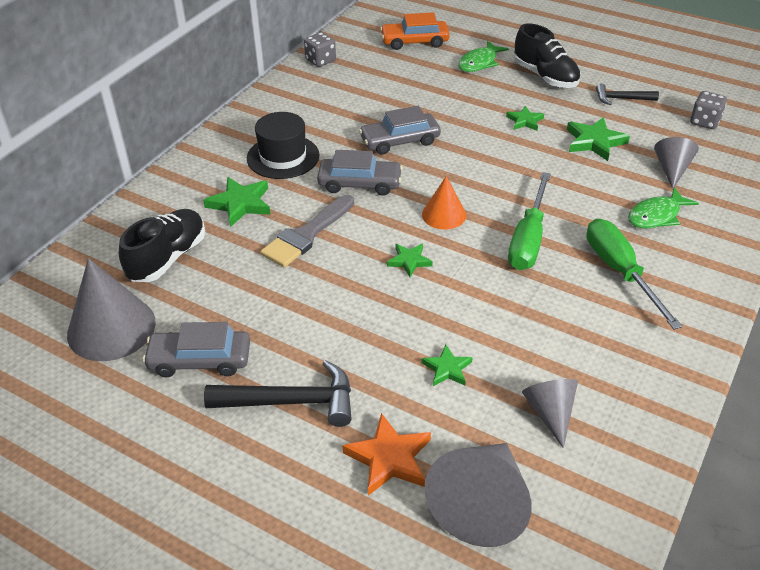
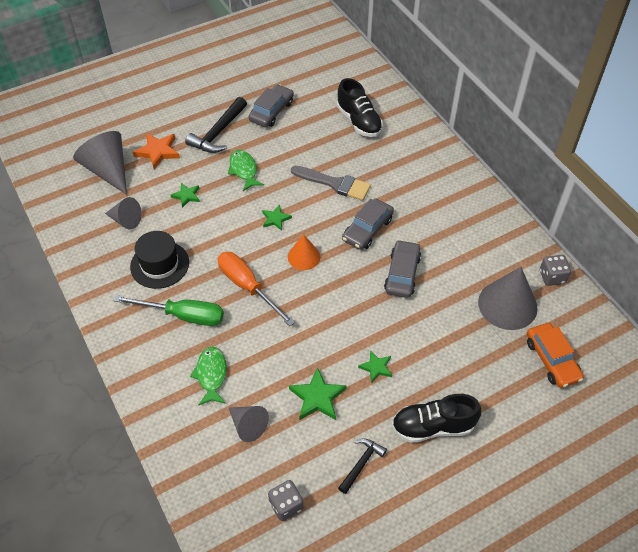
camera: 120 degrees right, 10 degrees up
(111, 328) = (319, 88): grey cone -> grey cone (507, 304)
(240, 204) = (387, 165): green star -> none
(283, 157) = (425, 203): black hat -> black hat (159, 264)
(306, 235) = (335, 184): grey brush -> grey brush turned 135 degrees clockwise
(414, 41) = (552, 359): orange car -> orange car turned 135 degrees clockwise
(479, 63) = (486, 389): green fish -> green fish (244, 170)
(528, 239) = (247, 287): green screwdriver -> orange screwdriver

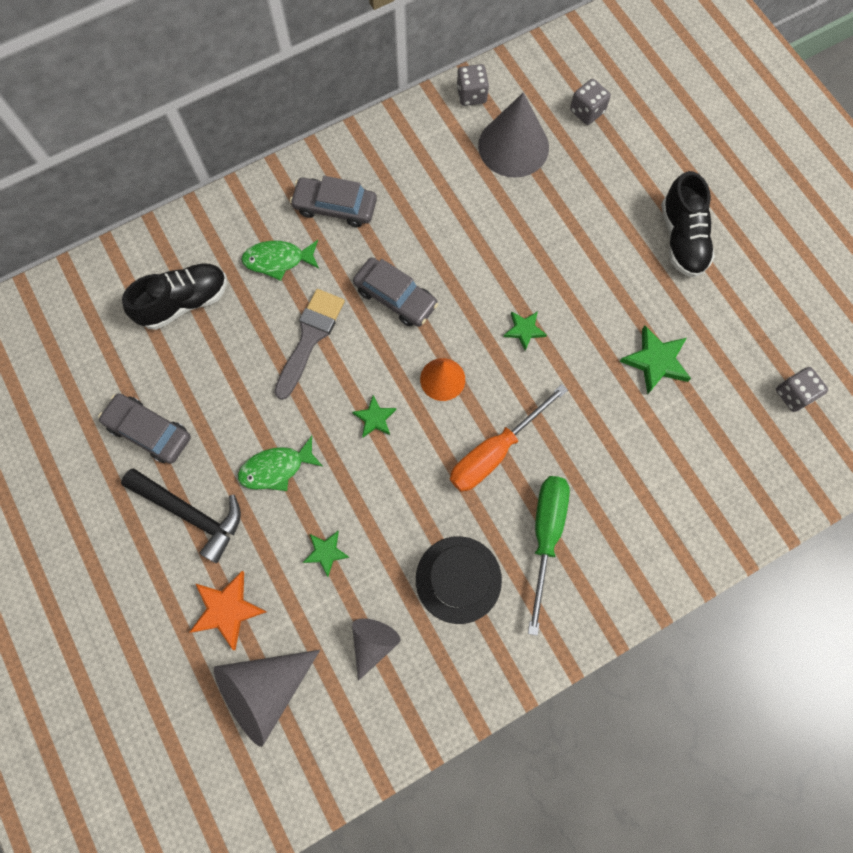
camera: 90 degrees left, 20 degrees up
(211, 375) = (634, 490): green fish -> green fish (278, 260)
(248, 425) = (700, 441): grey cone -> none
(361, 463) = (734, 314): black hammer -> none
(376, 367) = (610, 294): green star -> green star (524, 330)
(402, 274) = (469, 258): grey car -> grey car (335, 207)
(552, 359) = (587, 111): orange car -> grey dice

